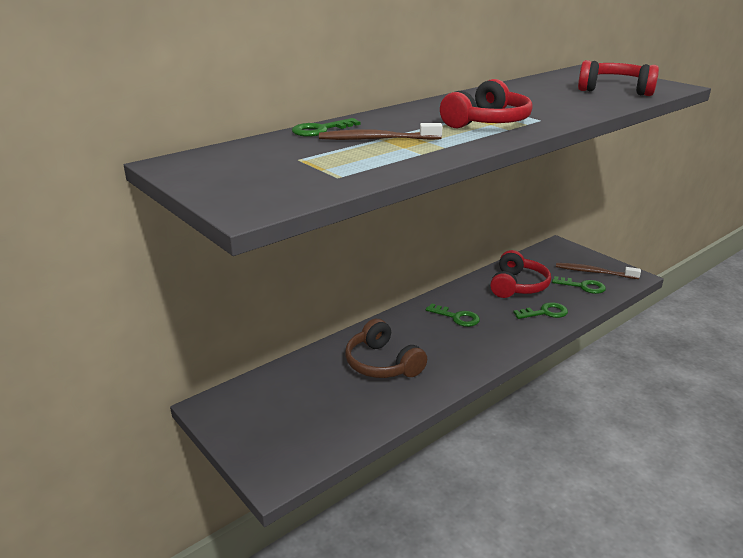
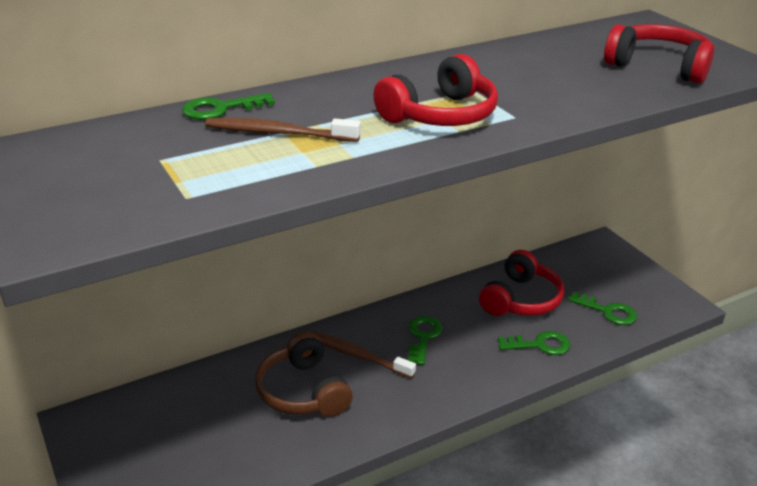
camera: 10 degrees right, 5 degrees up
(457, 317) = (423, 337): green key -> green key turned 120 degrees counterclockwise
(594, 272) = (632, 291): brown toothbrush -> brown toothbrush (358, 355)

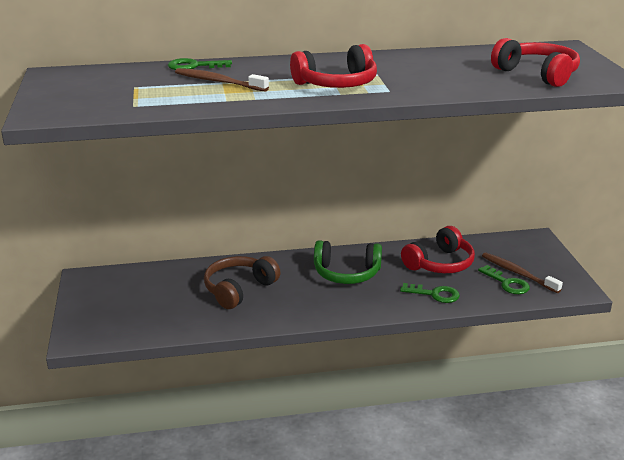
camera: 20 degrees right, 5 degrees down
(302, 391) = (239, 289): brown headphones -> brown headphones turned 45 degrees clockwise
(358, 355) = (291, 276): brown toothbrush -> brown toothbrush (518, 273)
(423, 337) = (346, 273): green key -> green headphones

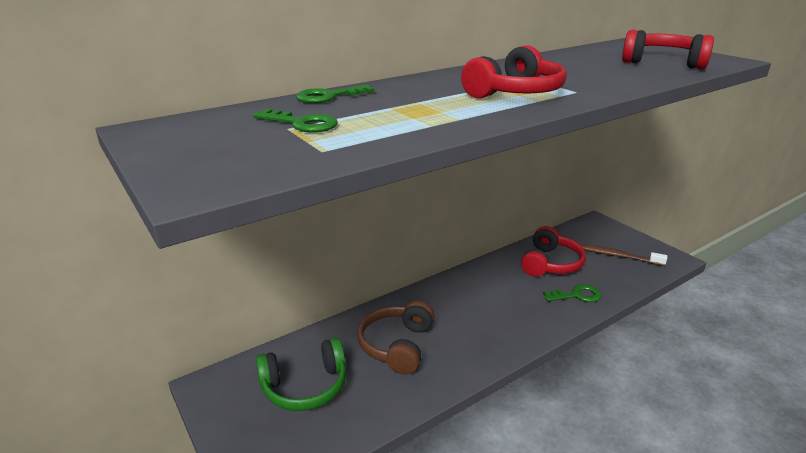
camera: 25 degrees left, 0 degrees up
(218, 82) = (386, 108): brown toothbrush -> none
(346, 273) = (483, 296): green headphones -> green headphones (305, 386)
(507, 283) = (619, 267): green key -> green key (302, 124)

